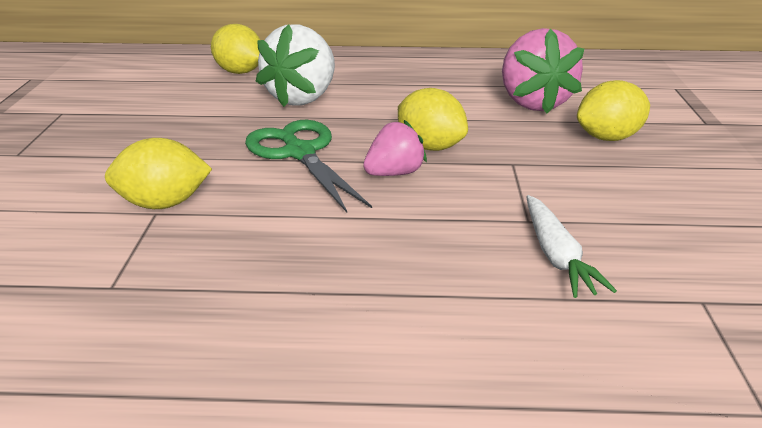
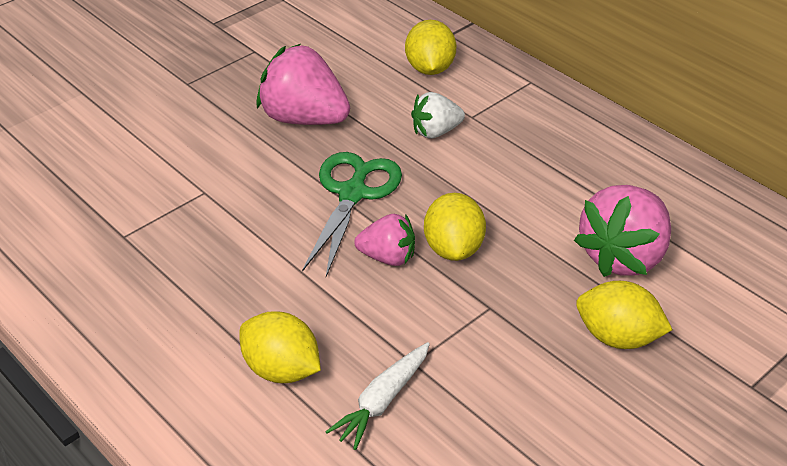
camera: 45 degrees right, 10 degrees up
(164, 203) = (216, 187): yellow lemon -> yellow lemon (281, 370)
(179, 131) = (304, 118): none -> pink strawberry
(303, 98) = (435, 132): white strawberry -> white strawberry, size x0.57

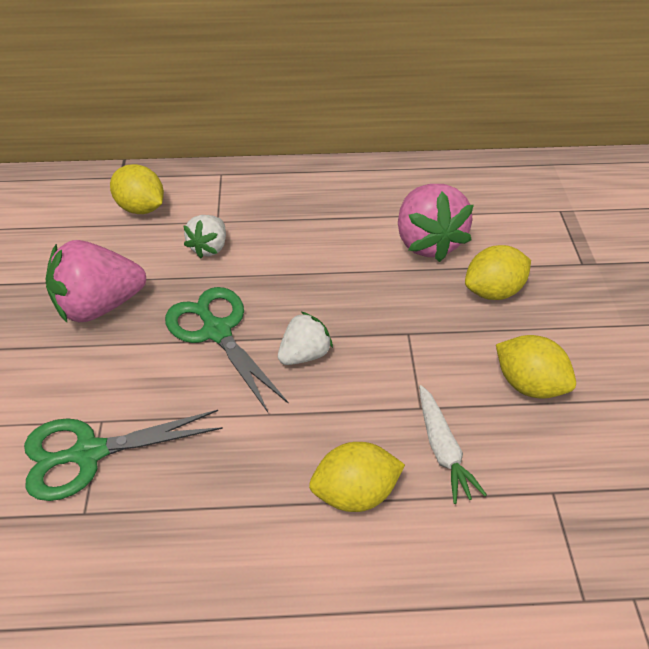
camera: 50 degrees left, 5 degrees up
(171, 205) = (88, 453): none -> green scissors
(388, 257) = (304, 354): pink strawberry -> white strawberry
(453, 248) = (334, 314): yellow lemon -> yellow lemon (529, 384)

